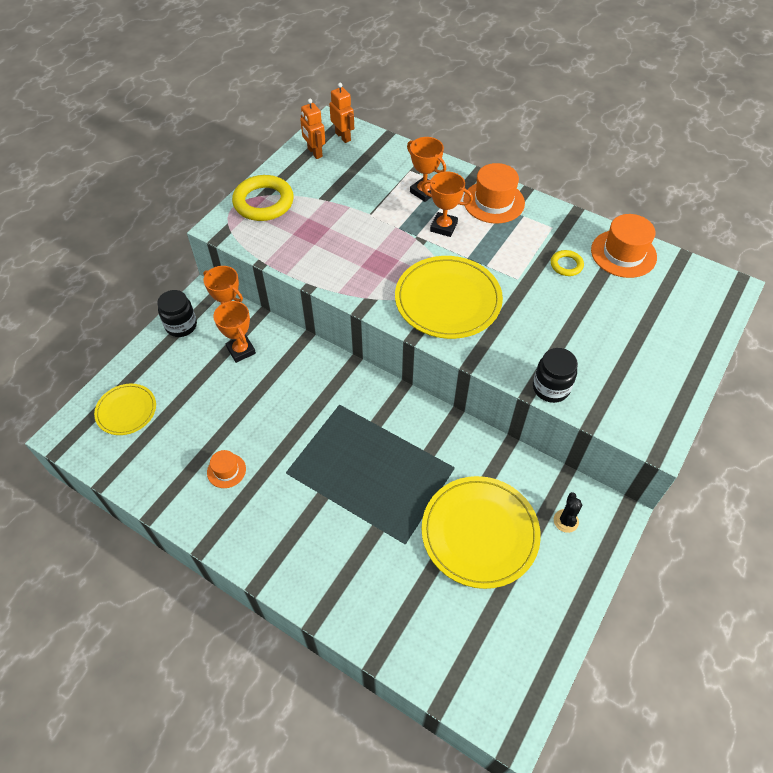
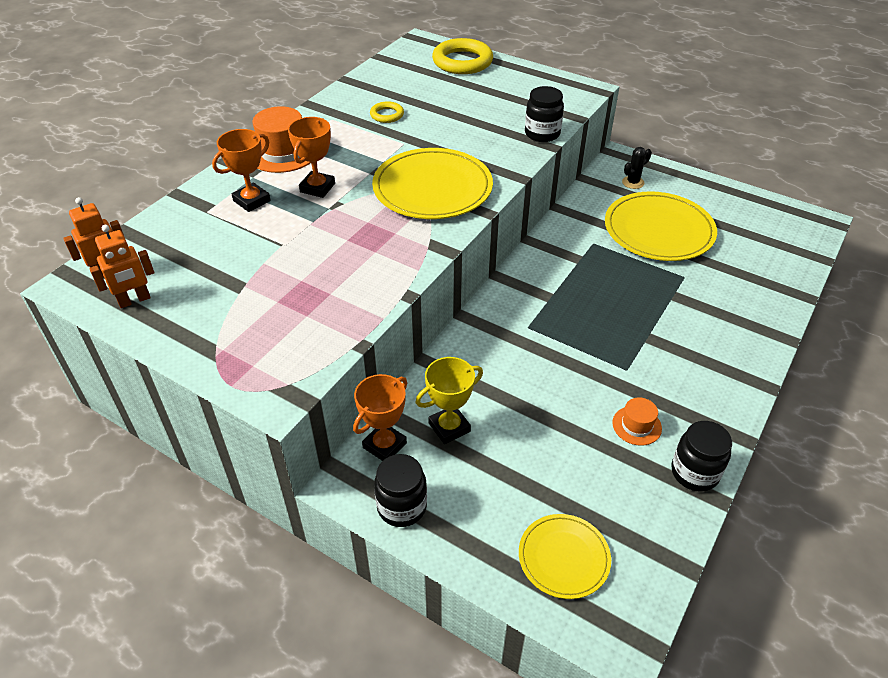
camera: 90 degrees left, 10 degrees down
(176, 504) = (694, 473): none -> black jar
(241, 350) = (449, 427): orange trophy -> yellow trophy
(263, 202) = (232, 350): yellow ring -> yellow ring (462, 62)
(566, 521) = (633, 182): black cactus -> black cactus turned 45 degrees counterclockwise
(623, 253) = (374, 84): orange hat -> none

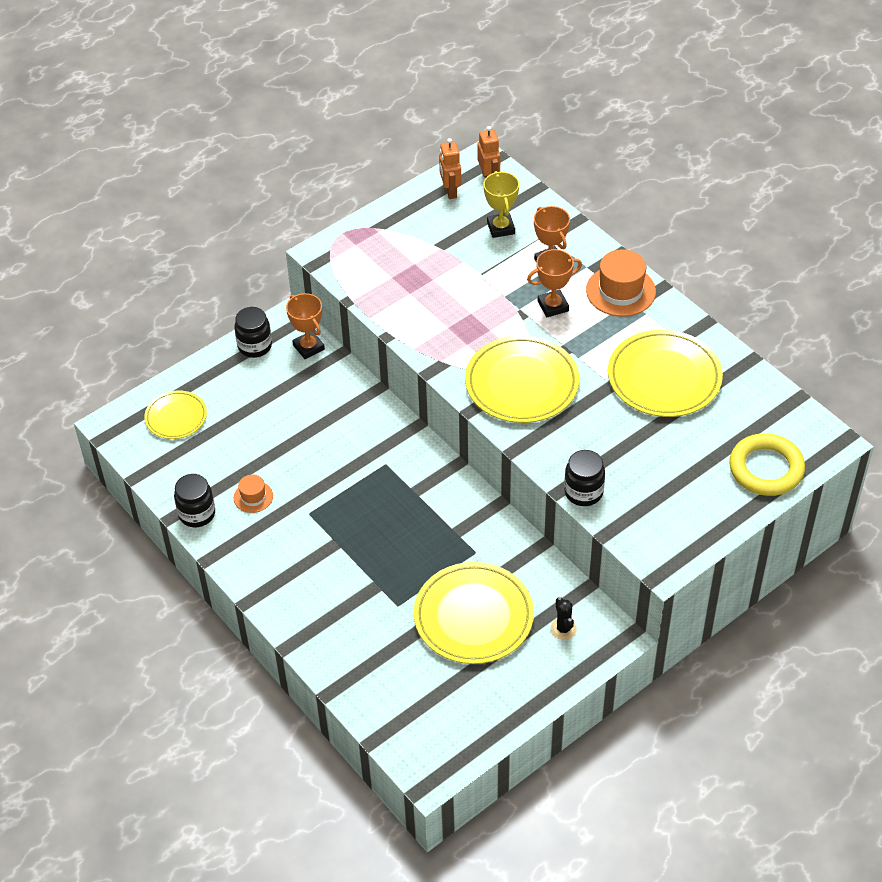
camera: 110 degrees right, 5 degrees up
(317, 188) = (553, 306): orange trophy -> orange trophy turned 60 degrees counterclockwise
(387, 115) = (664, 377): yellow ring -> yellow plate
(449, 427) = (306, 386): yellow trophy -> yellow trophy (500, 228)

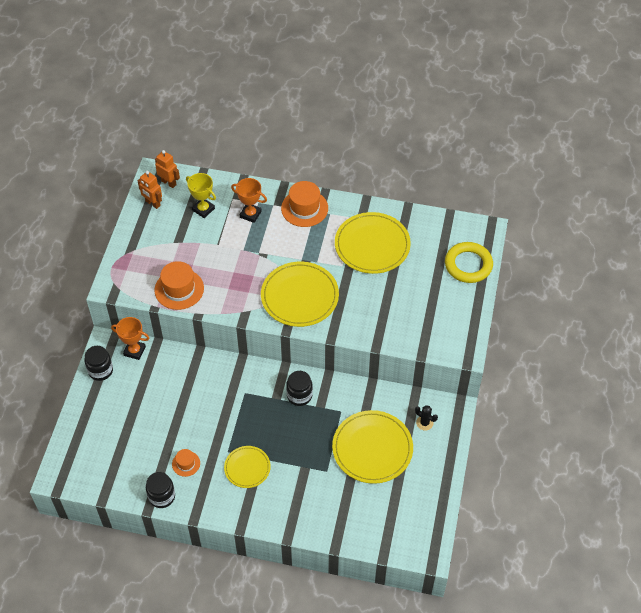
camera: 40 degrees left, 5 degrees up
(176, 417) = (92, 446): yellow plate -> yellow plate (247, 468)
(393, 297) = (179, 289): none -> orange hat
(553, 306) = (275, 239): orange trophy -> none
(583, 492) = (389, 339): black jar -> black jar (299, 395)

